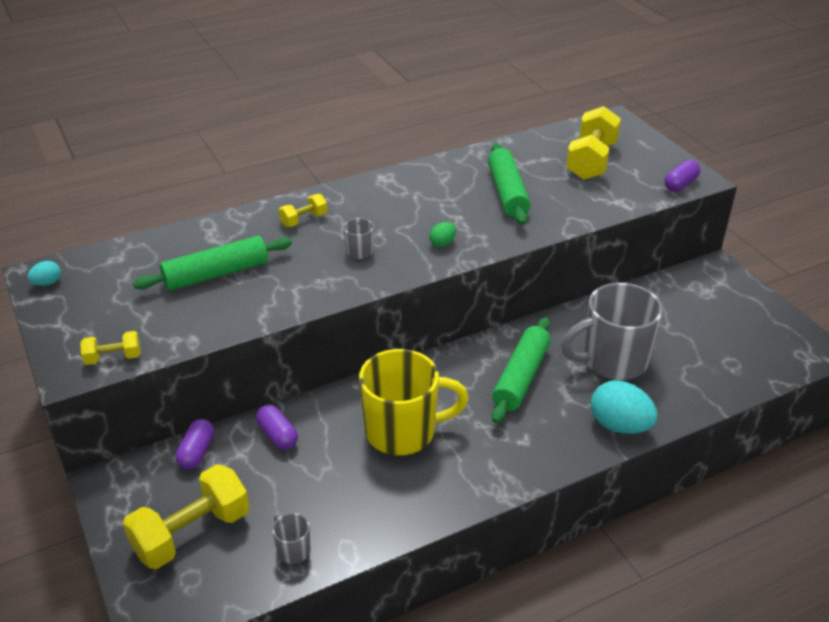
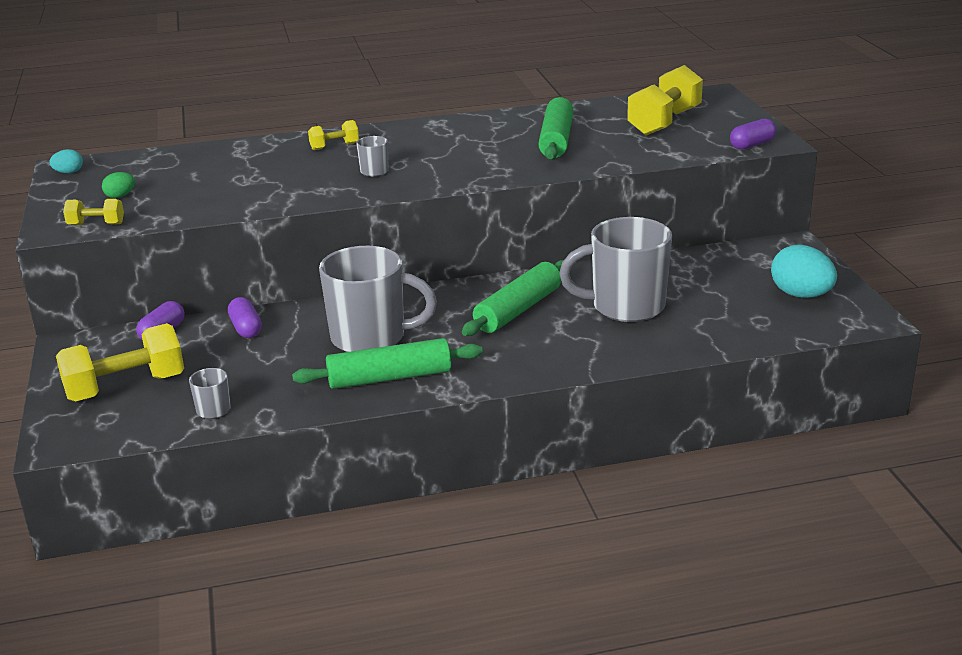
camera: 15 degrees right, 10 degrees down
(216, 274) = (226, 177): green rolling pin -> green rolling pin (389, 378)
(402, 432) = (370, 338): yellow mug -> grey mug
(442, 243) = (462, 171): green egg -> green egg (120, 196)
(619, 425) = (602, 356): turquoise egg -> turquoise egg (801, 295)

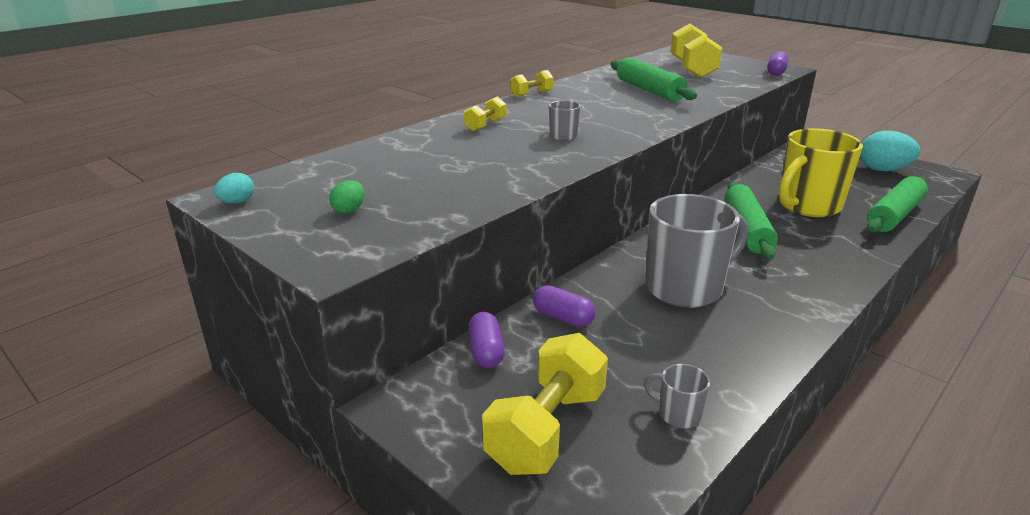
camera: 35 degrees left, 0 degrees up
(96, 224) = (376, 245): yellow dumbbell -> yellow dumbbell (531, 94)
(389, 378) = (765, 317): green rolling pin -> green rolling pin (894, 215)
(626, 307) = (808, 206): grey mug -> yellow mug

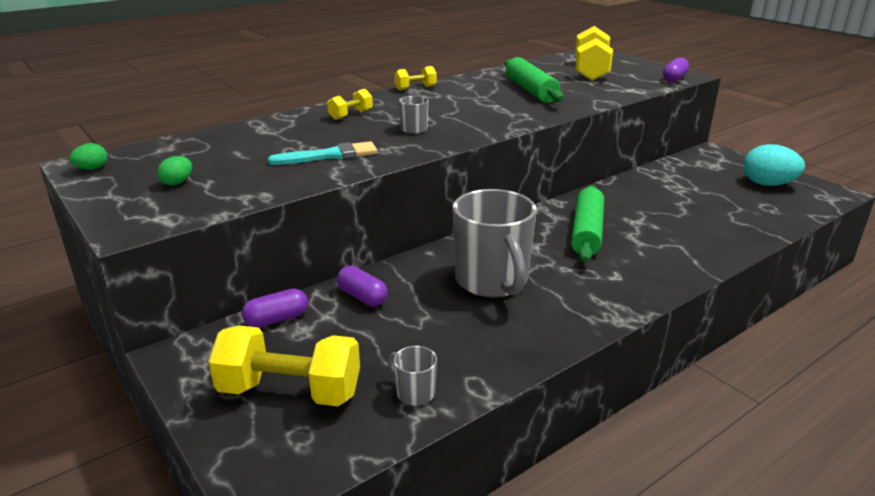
camera: 10 degrees right, 0 degrees up
(237, 202) = (92, 169): turquoise egg -> green egg
(486, 351) = (277, 319): purple capsule -> purple capsule turned 60 degrees clockwise
(495, 169) = (329, 155): none -> turquoise brush
(546, 429) = (290, 391): yellow dumbbell -> yellow dumbbell turned 60 degrees clockwise
(685, 288) = (492, 281): grey mug -> grey mug turned 90 degrees clockwise
(808, 206) = (664, 214): yellow mug -> none
(894, 215) = (749, 230): green rolling pin -> none

